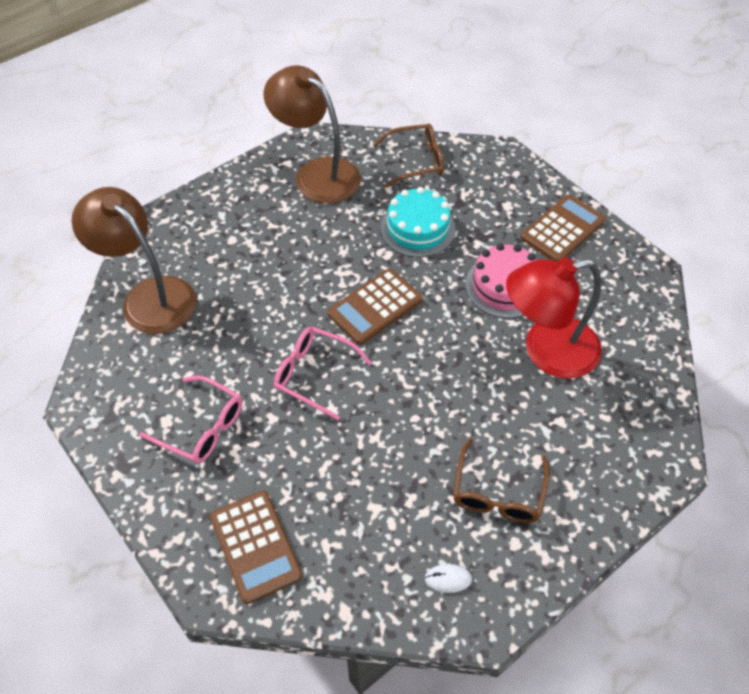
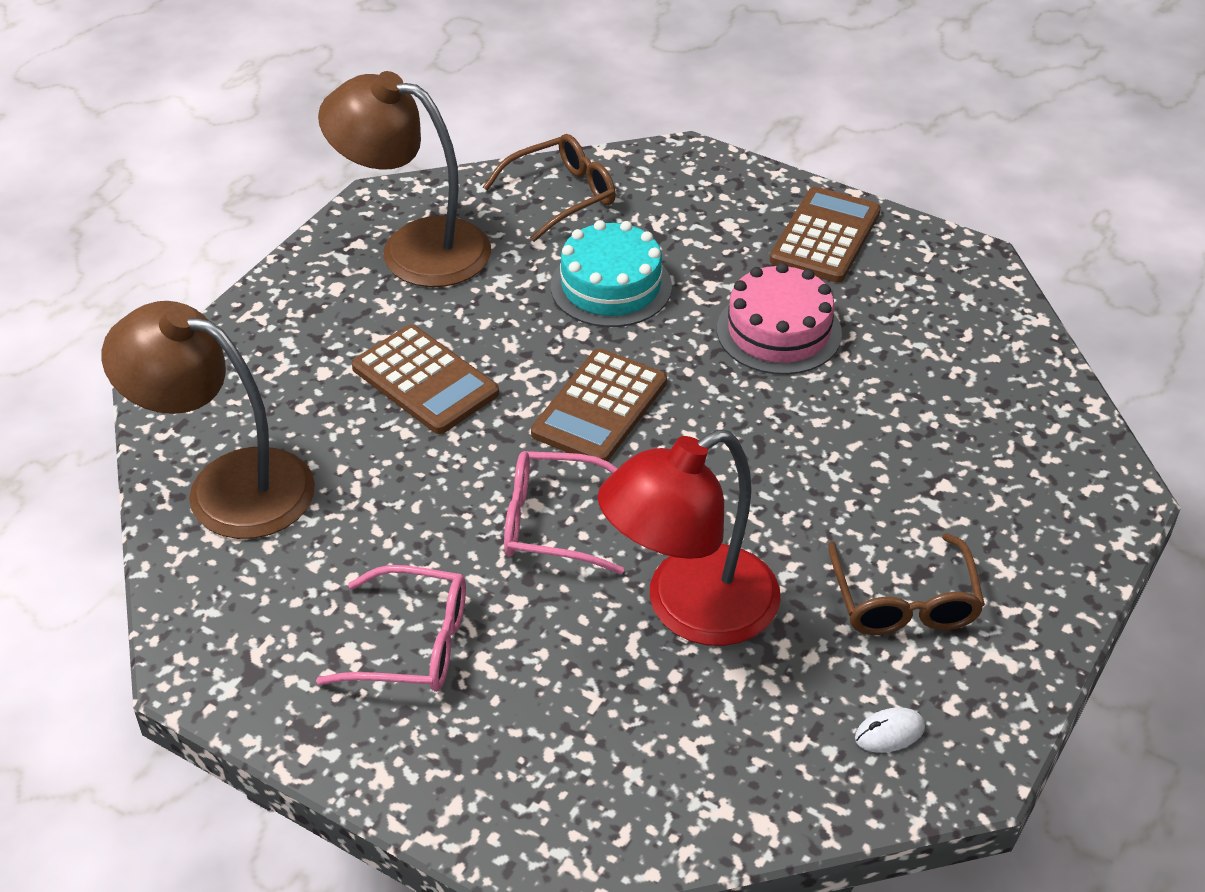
camera: 20 degrees left, 10 degrees down
(255, 546) = (582, 779): brown calculator -> brown calculator (425, 380)
(547, 351) = (882, 400): red lamp -> red lamp (690, 609)

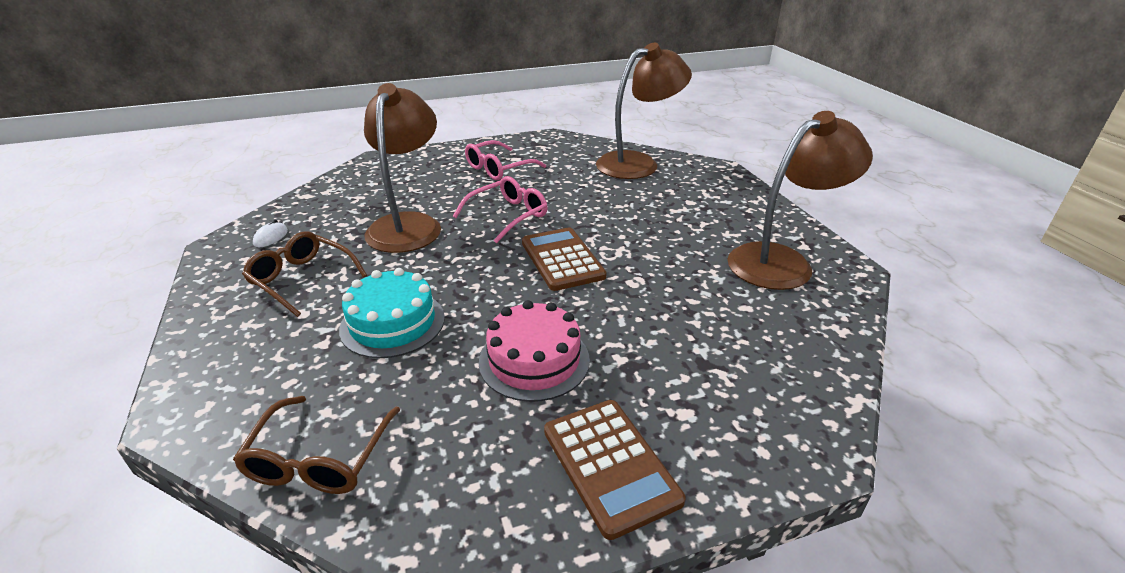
camera: 130 degrees right, 10 degrees down
(425, 380) = (650, 222): brown calculator -> none
(562, 195) = (801, 344): brown glasses -> brown glasses (318, 460)
(611, 286) = (666, 314): turquoise cake -> turquoise cake (392, 323)
(690, 609) = (408, 225): red lamp -> brown lamp

